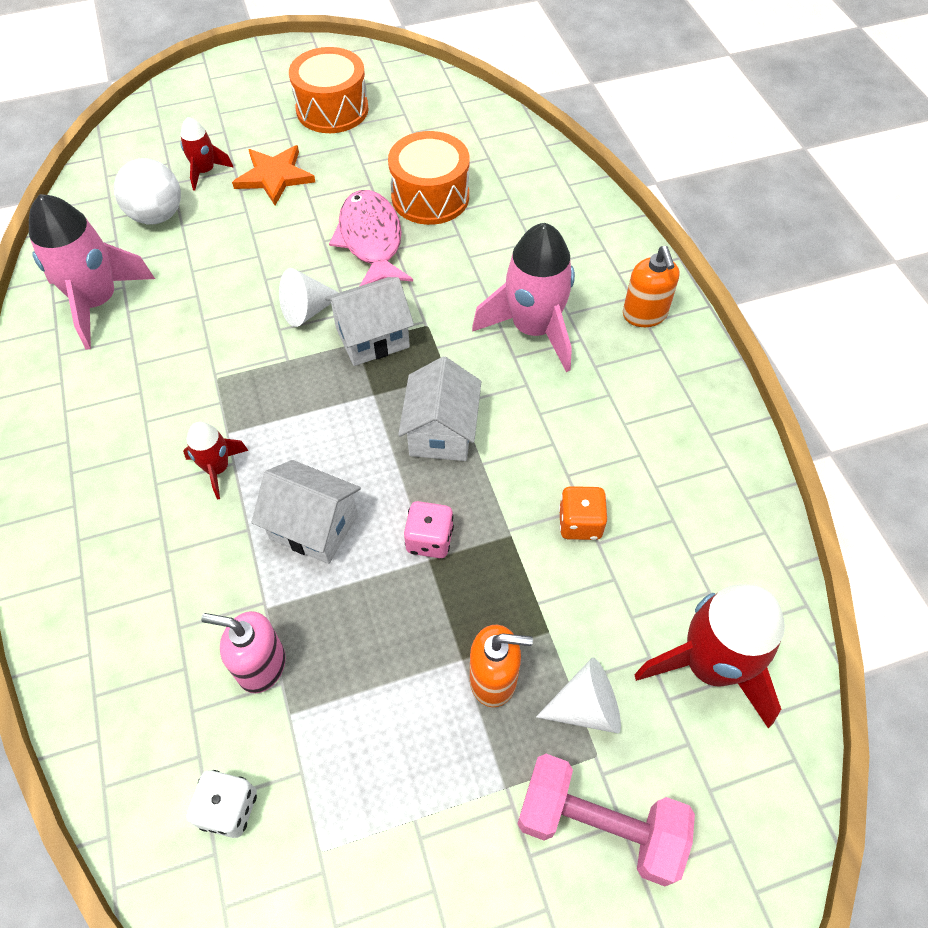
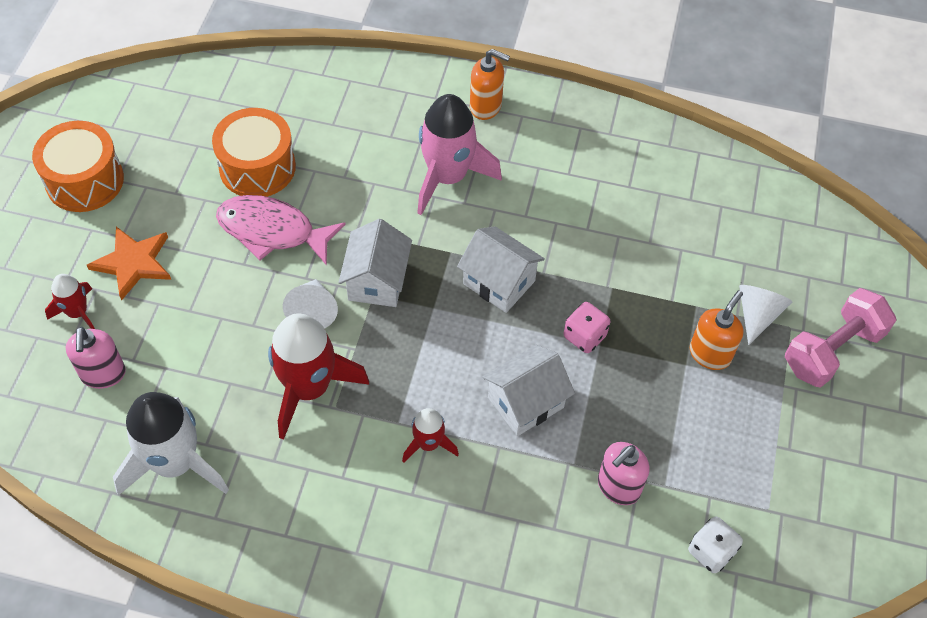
camera: 60 degrees left, 0 degrees up
(98, 302) = (175, 463): pink rocket -> white rocket
(157, 216) = (103, 374): white ball -> pink soap dispenser
(580, 523) = (629, 244): orange dice -> none
(710, 665) = (768, 236): red rocket -> red rocket (309, 388)

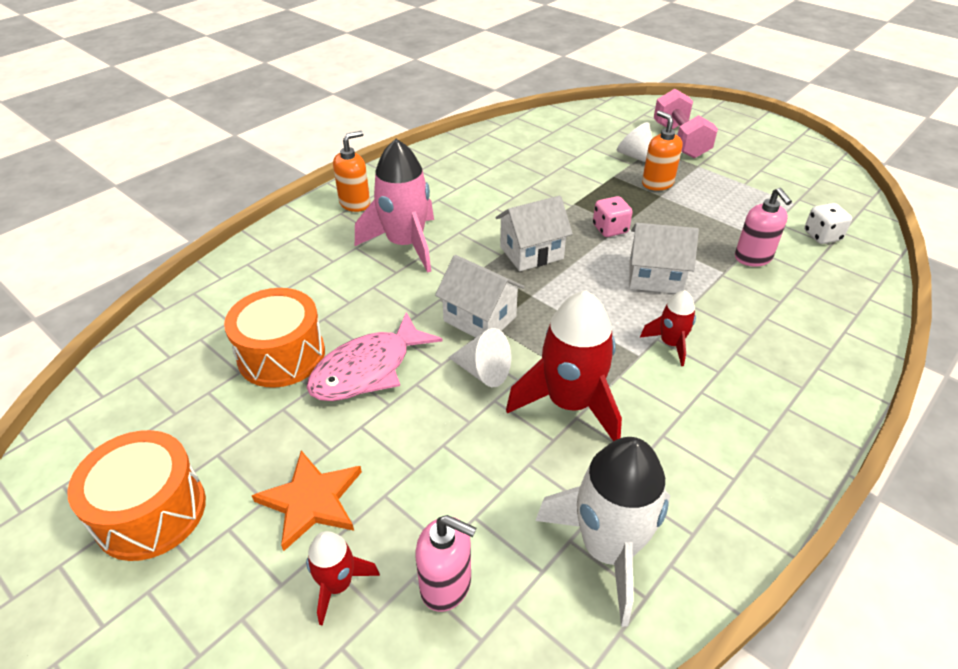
camera: 60 degrees left, 15 degrees down
(525, 402) = (655, 277): white house -> white house turned 75 degrees counterclockwise

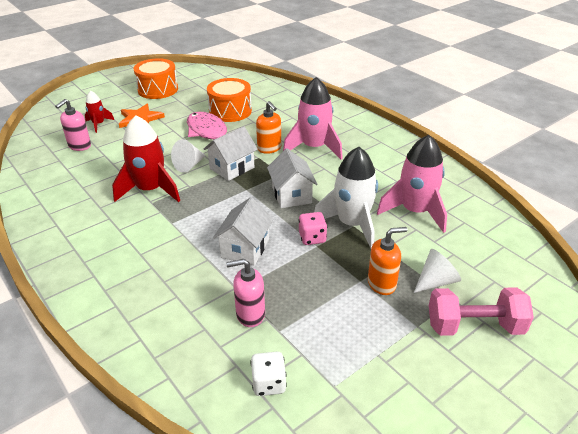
camera: 100 degrees right, 5 degrees down
(355, 203) = (365, 132): orange soap dispenser -> orange soap dispenser (269, 148)
(531, 166) = (415, 211): none -> pink rocket
(608, 548) = (62, 187): white rocket -> white rocket (352, 224)
(670, 344) = (175, 238): red rocket -> none

